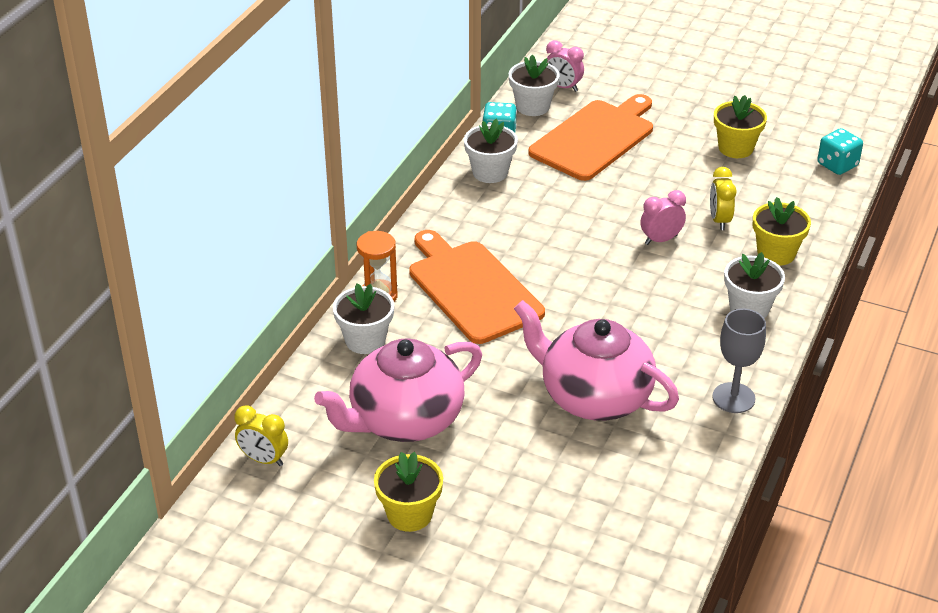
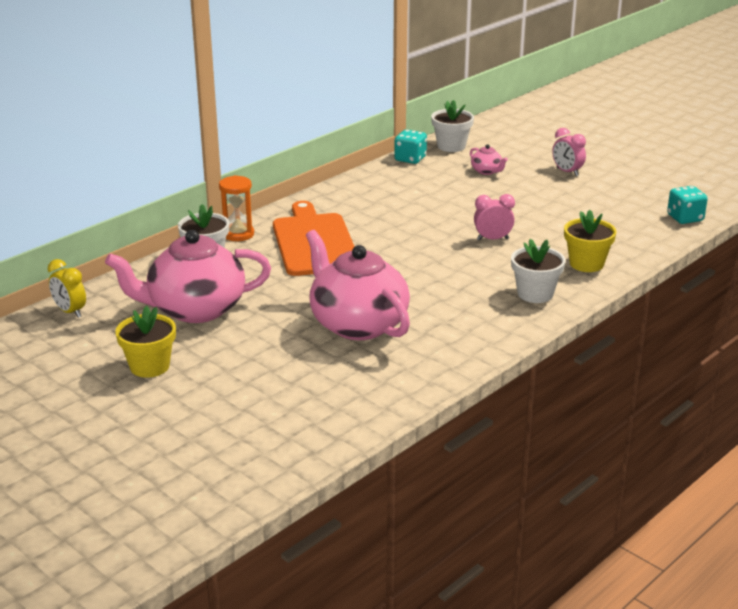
camera: 20 degrees right, 10 degrees down
(490, 172) = (385, 178): white flower pot -> none
(563, 87) = (485, 138): pink clock -> pink clock (567, 172)
(595, 138) = (487, 171): orange cutting board -> pink teapot
(719, 220) = (553, 235): yellow clock -> none
(733, 398) = (476, 347): grey goblet -> none
(735, 148) = (602, 194): yellow flower pot -> none

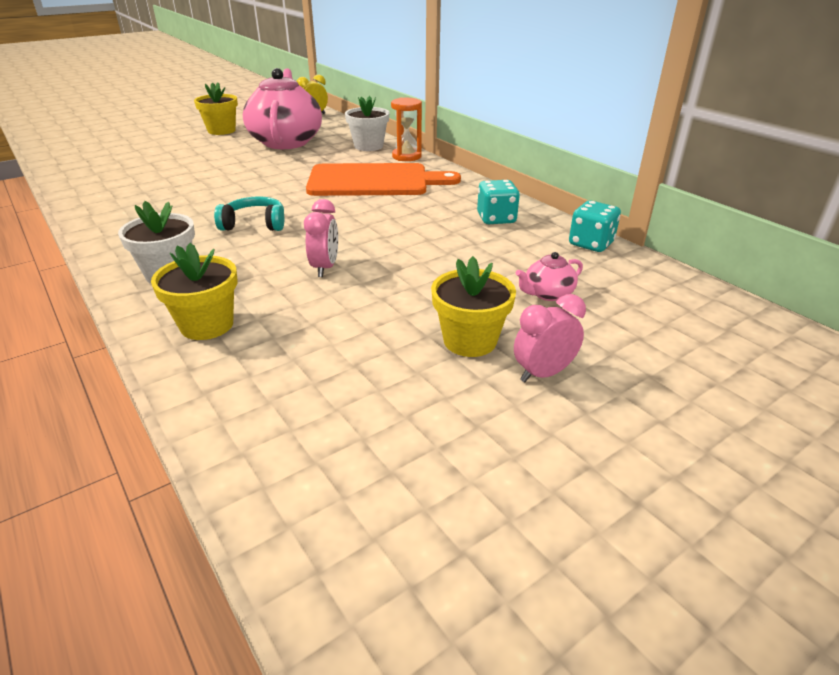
camera: 100 degrees right, 5 degrees up
(357, 324) = (206, 187): pink teapot -> none
(434, 279) = (254, 224): none -> turquoise headphones
(451, 146) = (646, 278): white flower pot -> none
(550, 189) = (470, 341): none -> yellow flower pot
(685, 218) = (287, 489): turquoise dice -> turquoise dice (496, 218)

